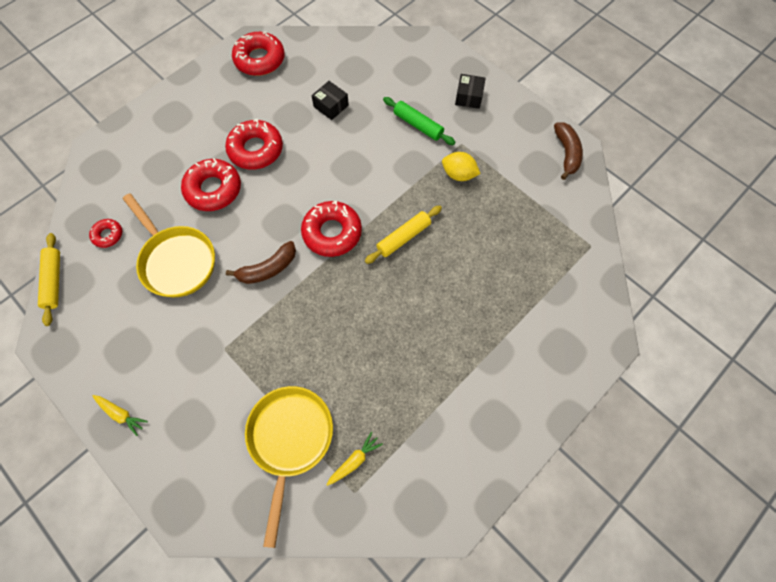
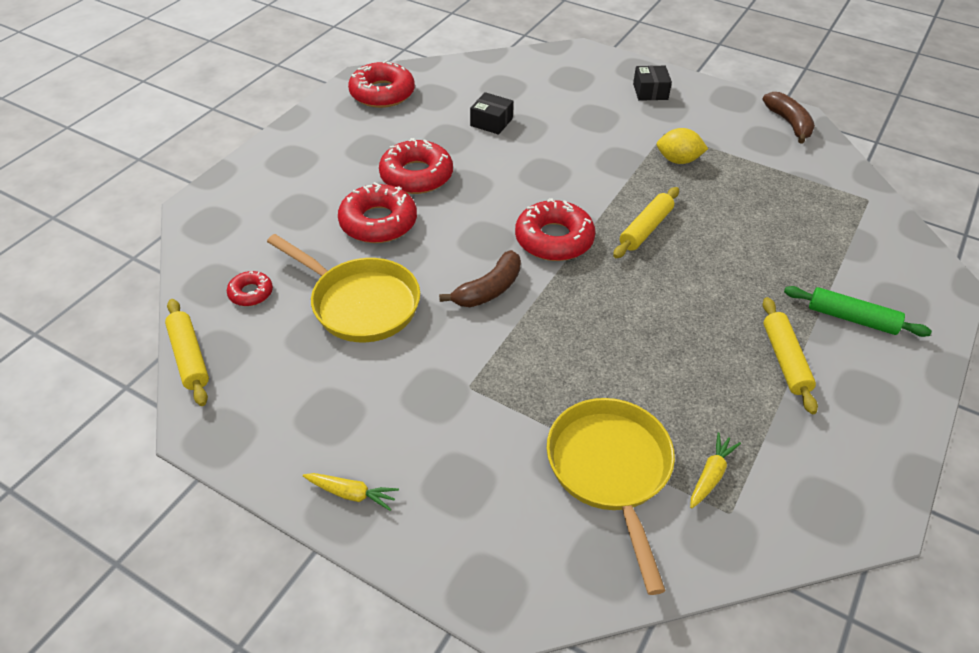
camera: 15 degrees left, 20 degrees down
(418, 125) = (605, 124): green rolling pin -> green rolling pin (852, 318)
(451, 380) = (785, 360): none -> yellow rolling pin

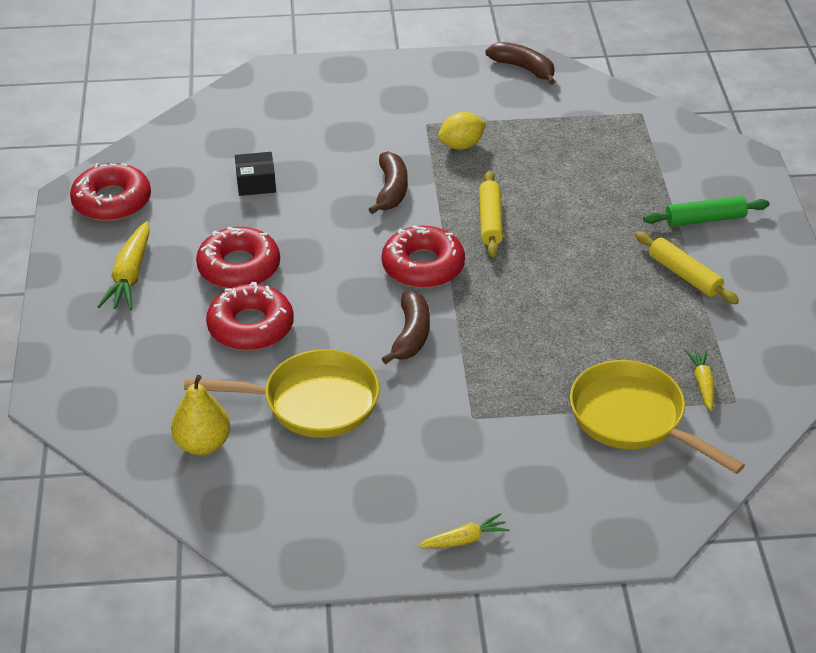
camera: 35 degrees left, 5 degrees down
(189, 357) = (211, 523): yellow rolling pin -> none
(251, 293) = (203, 444): red donut -> yellow pear
(338, 147) = (130, 276): none -> yellow carrot
(587, 170) = (391, 190): none -> brown banana
(650, 91) = (375, 88): black box -> none

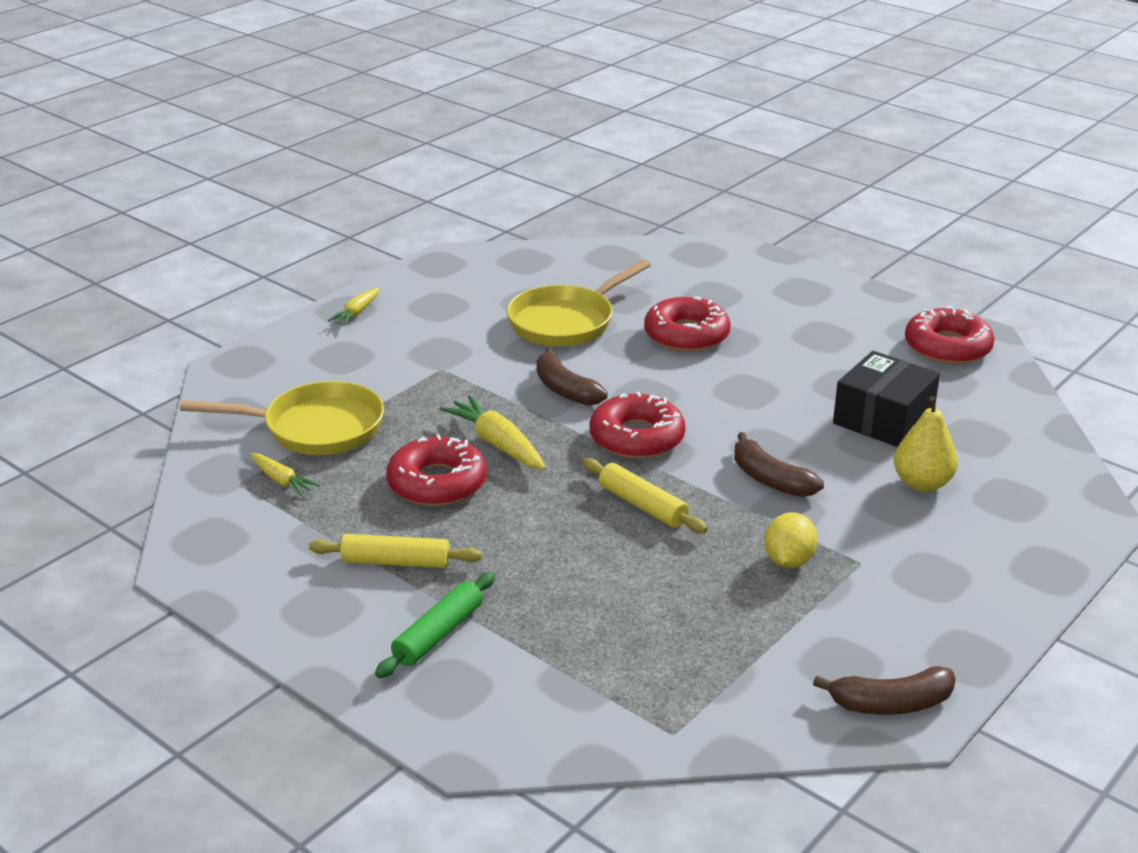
camera: 135 degrees right, 10 degrees down
(130, 276) = (826, 317): yellow carrot -> yellow carrot (497, 444)
(203, 444) = (595, 273): yellow pear -> yellow pear (922, 483)
(239, 267) = (768, 361): red donut -> red donut (437, 483)
(256, 183) = (883, 419): black box -> black box, size x1.71

